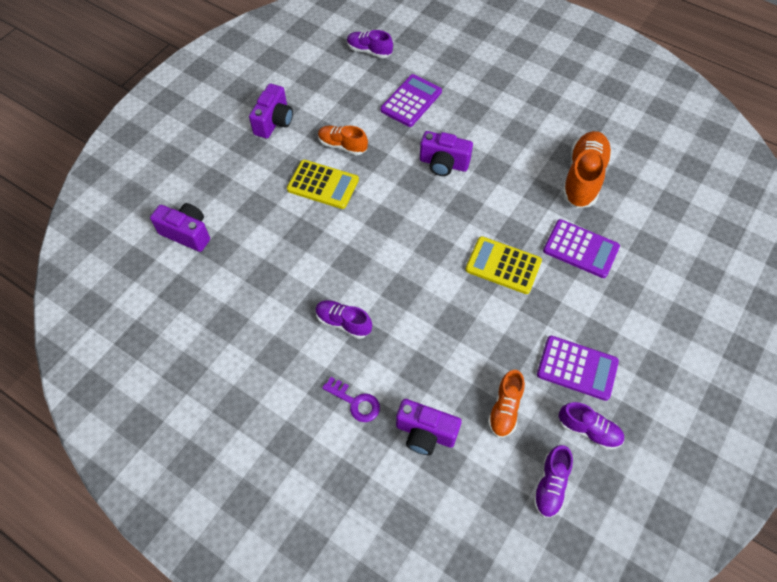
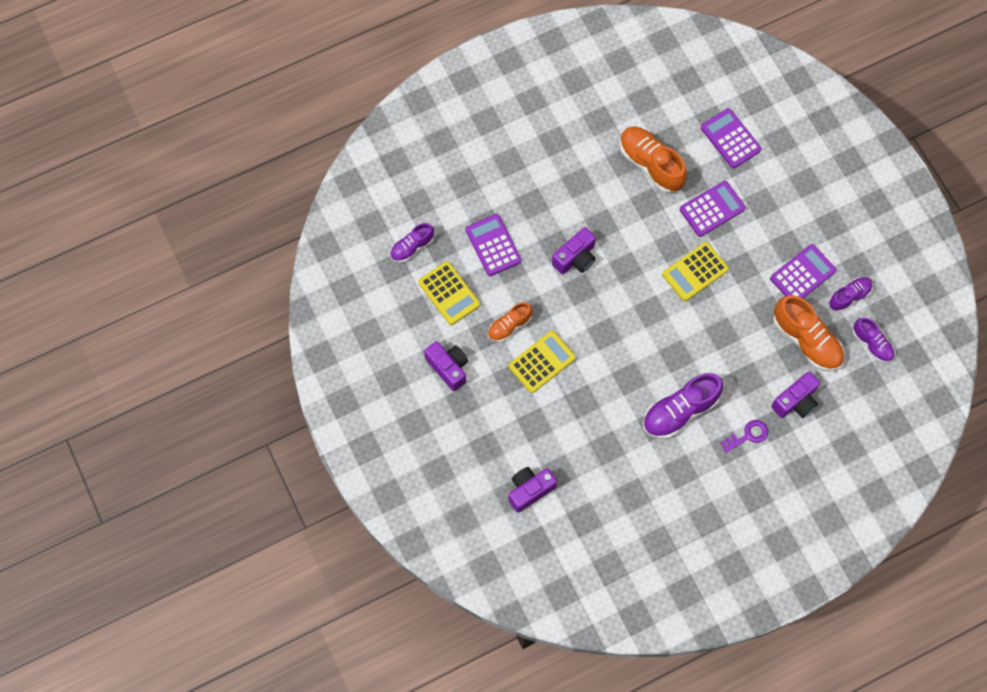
camera: 60 degrees left, 10 degrees up
(343, 323) = (680, 411): purple shoe -> purple shoe, size x1.69
(344, 92) = (449, 293): none -> yellow calculator
(504, 409) = (806, 340): orange shoe -> orange shoe, size x1.69
(667, 230) = (730, 138): none -> purple calculator

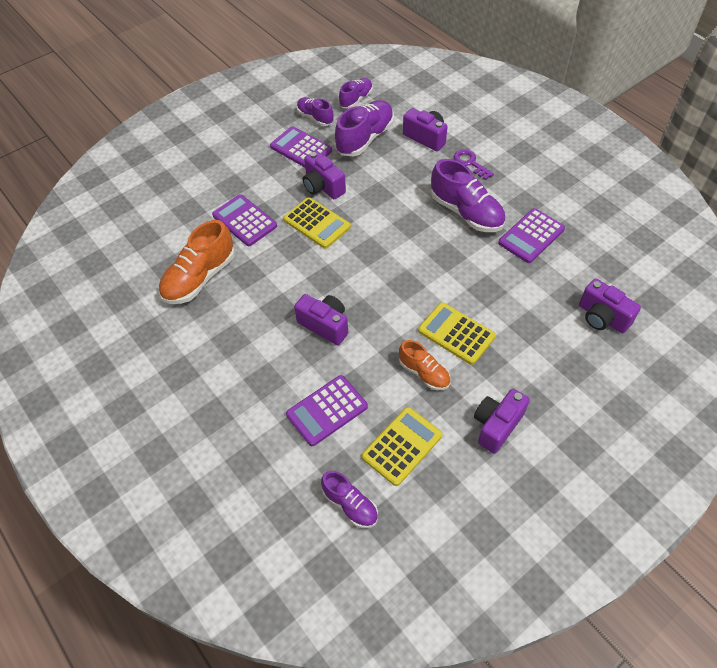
camera: 100 degrees left, 15 degrees down
(730, 138) = (162, 218): purple calculator -> purple calculator (531, 236)
(743, 286) = (323, 186): none -> purple camera
(806, 340) = (365, 138): orange shoe -> purple shoe

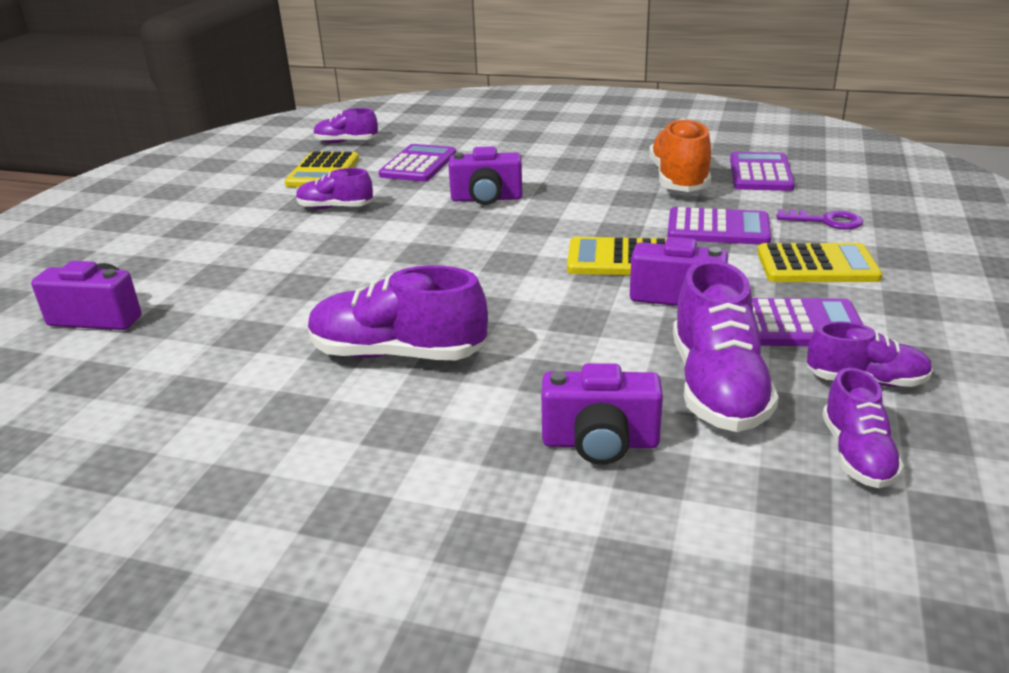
camera: 145 degrees right, 25 degrees down
(424, 373) = (335, 208): orange shoe -> purple shoe
(456, 333) = (317, 241): yellow calculator -> yellow calculator (817, 265)
(470, 163) = (455, 434): purple key -> purple key (825, 221)
(496, 426) = (227, 206): purple camera -> none
(531, 236) = (255, 366): purple calculator -> purple calculator (760, 173)

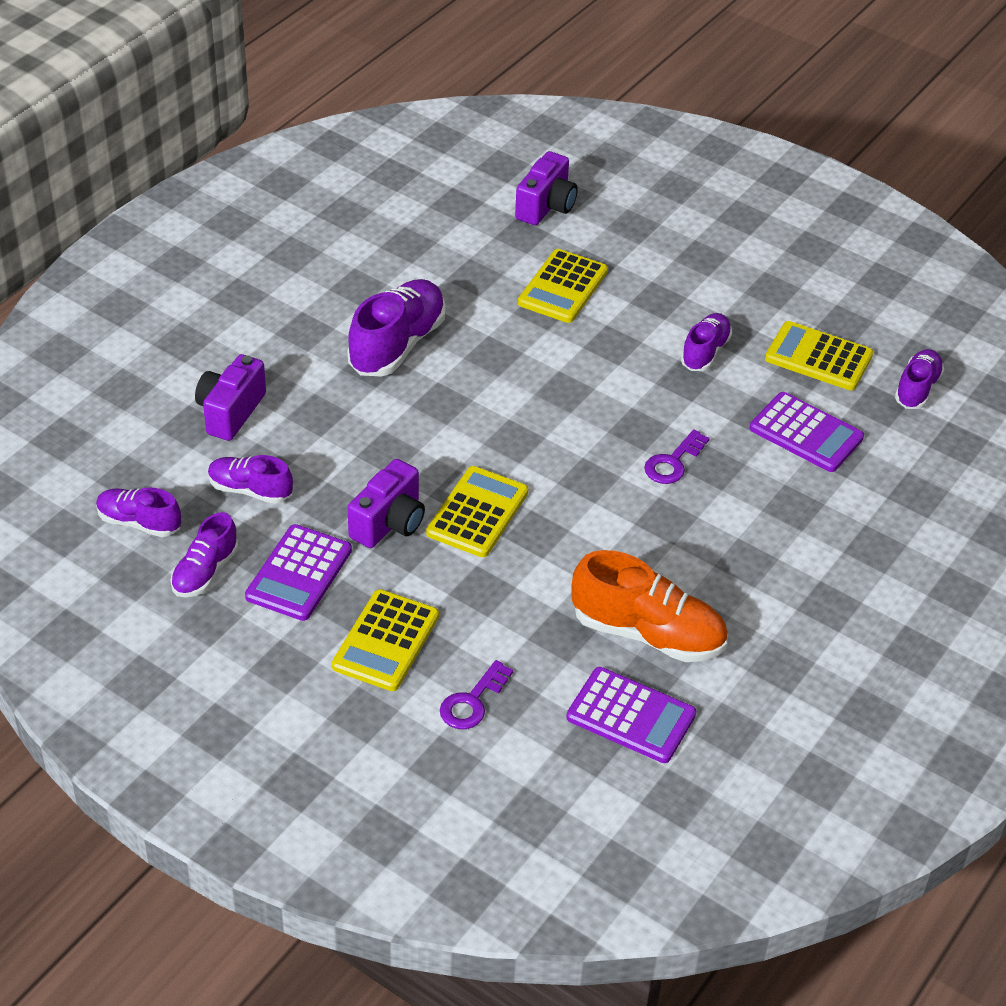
camera: 105 degrees right, 15 degrees up
(256, 282) = (562, 287): none -> yellow calculator
(486, 199) = (673, 462): purple camera -> purple key
(717, 387) = (250, 490): purple shoe -> purple shoe, size x0.59
(718, 228) = (503, 608): purple calculator -> none

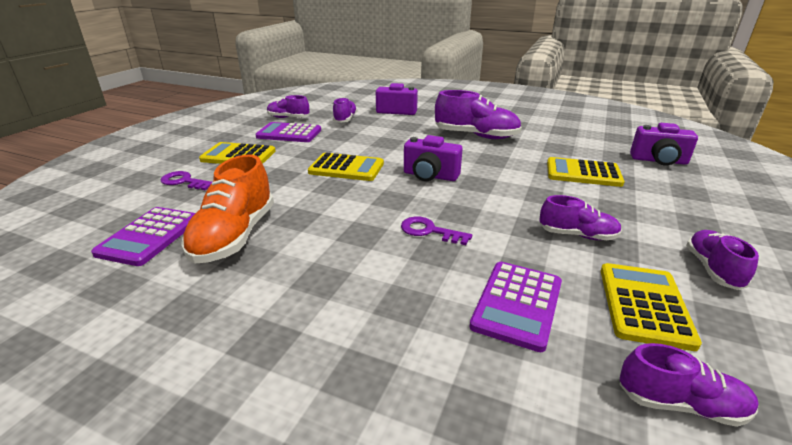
camera: 80 degrees right, 15 degrees down
(139, 522) = (318, 105): purple shoe -> purple shoe (712, 269)
(389, 523) = (331, 148): purple camera -> purple camera (430, 176)

